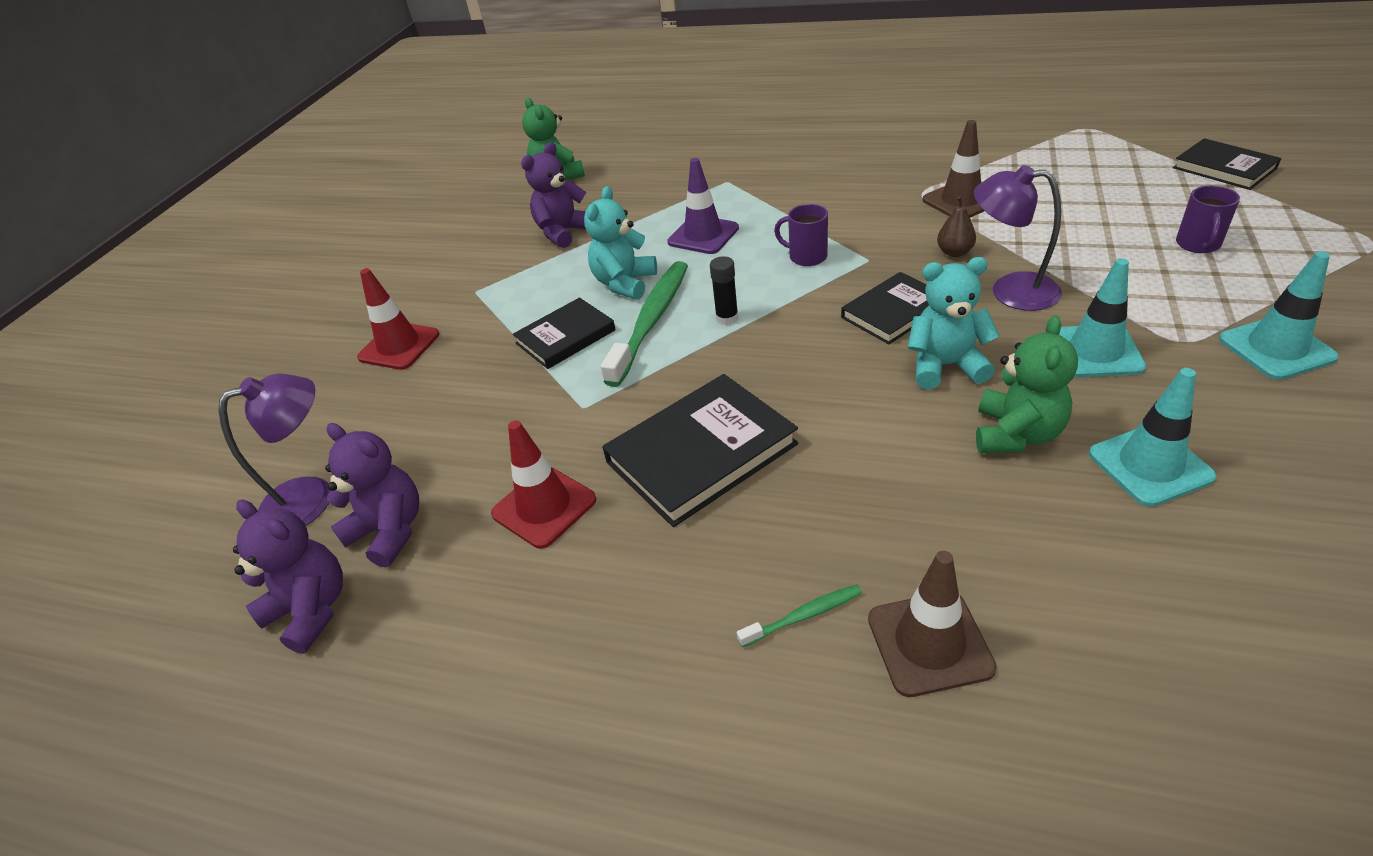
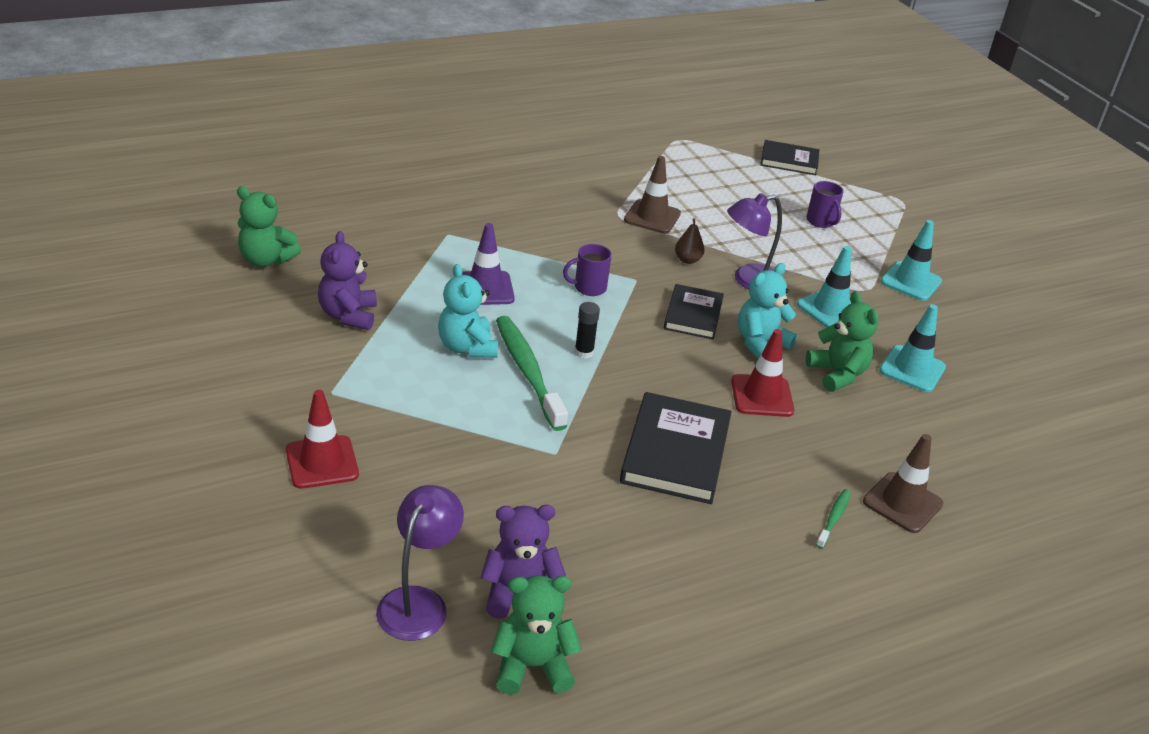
camera: 50 degrees left, 5 degrees down
(311, 610) = (532, 666): purple teddy bear -> green teddy bear
(544, 507) = (613, 528): red traffic cone -> red traffic cone (762, 396)
(565, 337) = (472, 406): black book -> none

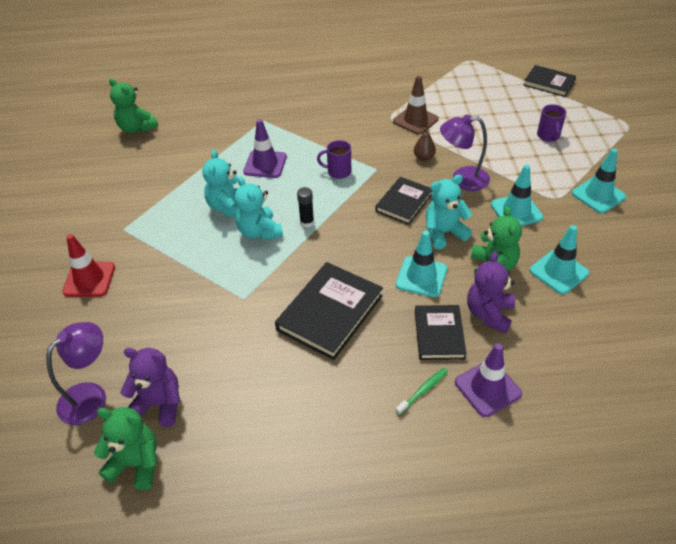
camera: 25 degrees right, 10 degrees up
(348, 315) = (165, 174): purple teddy bear -> purple teddy bear (489, 314)
(528, 372) = (259, 232): green toothbrush -> turquoise teddy bear
(762, 396) = (421, 277): red traffic cone -> turquoise traffic cone
(817, 456) = (439, 334): none -> black book
(902, 503) = (487, 388): brown traffic cone -> purple traffic cone

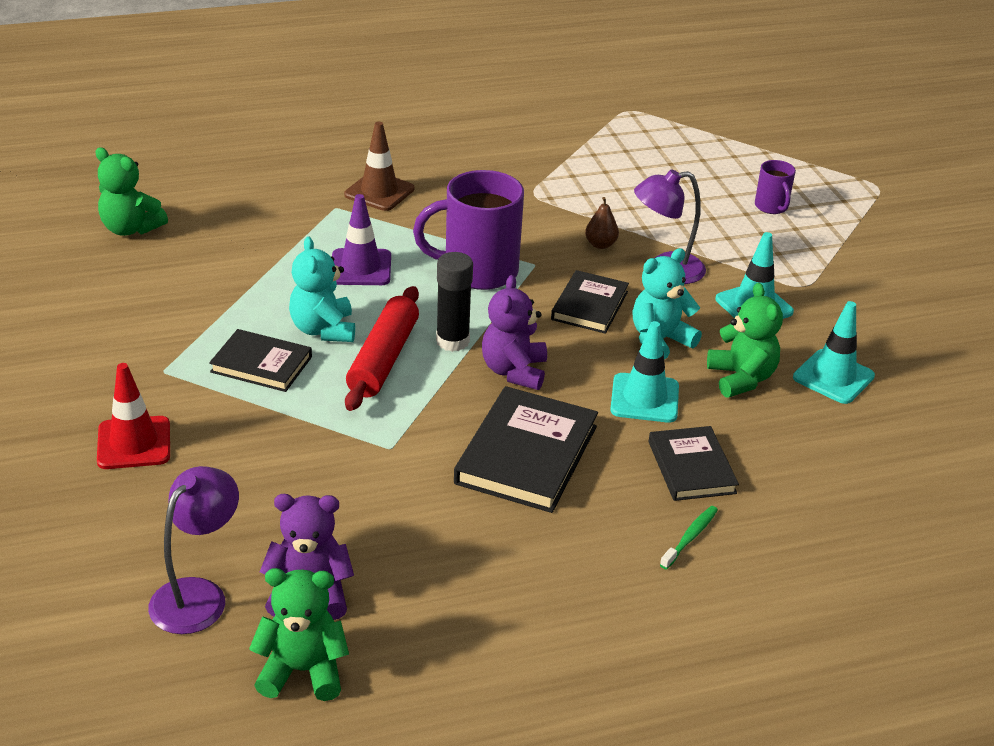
camera: 15 degrees left, 10 degrees down
(259, 232) = (384, 359): turquoise teddy bear -> red rolling pin
(307, 222) = (452, 341): black glue stick -> black glue stick, size x1.54
(338, 172) = (478, 271): purple mug -> purple mug, size x2.01
(415, 120) = (572, 196): brown traffic cone -> brown traffic cone (379, 192)
(487, 388) = (777, 525): purple traffic cone -> none
(489, 314) = (753, 436): purple teddy bear -> purple teddy bear (514, 371)
(549, 83) = (753, 137): black book -> black book (261, 364)
(598, 195) = (861, 278): turquoise traffic cone -> none

